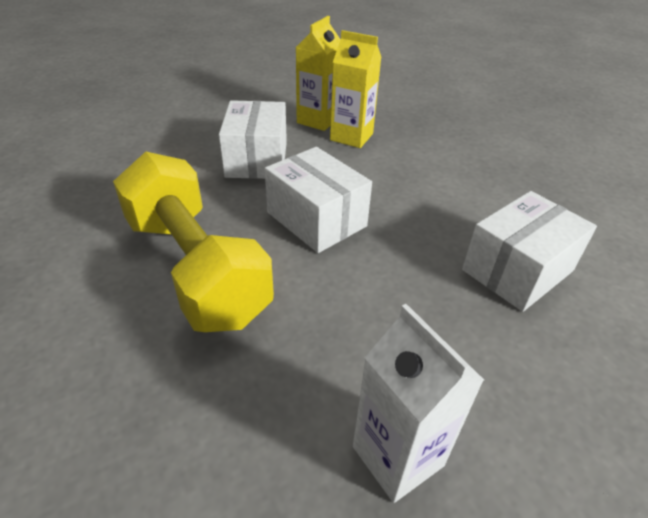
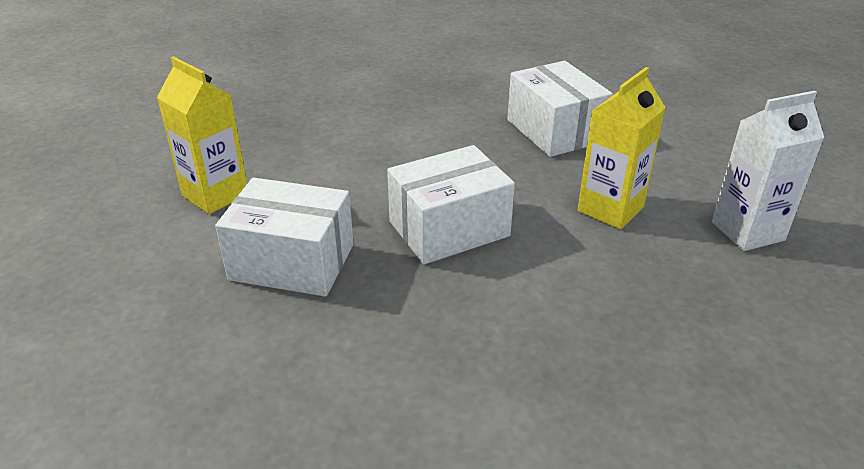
camera: 75 degrees left, 5 degrees down
(196, 268) = (518, 332): yellow dumbbell -> none
(351, 137) = (278, 175): yellow carton -> yellow carton (610, 209)

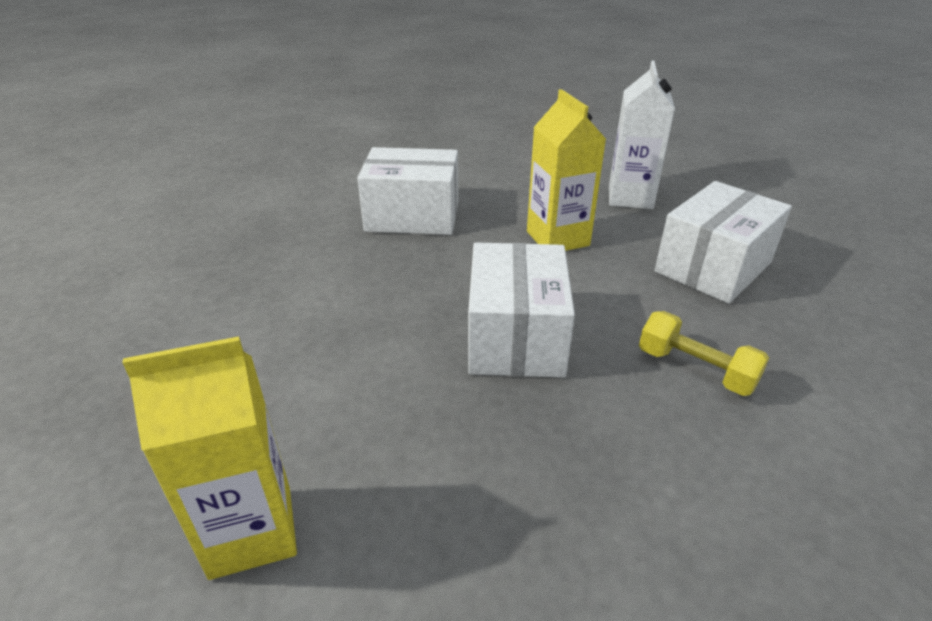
camera: 60 degrees left, 0 degrees up
(292, 262) = (485, 490): white box -> white box (713, 267)
(494, 331) = (695, 369): none -> yellow dumbbell

